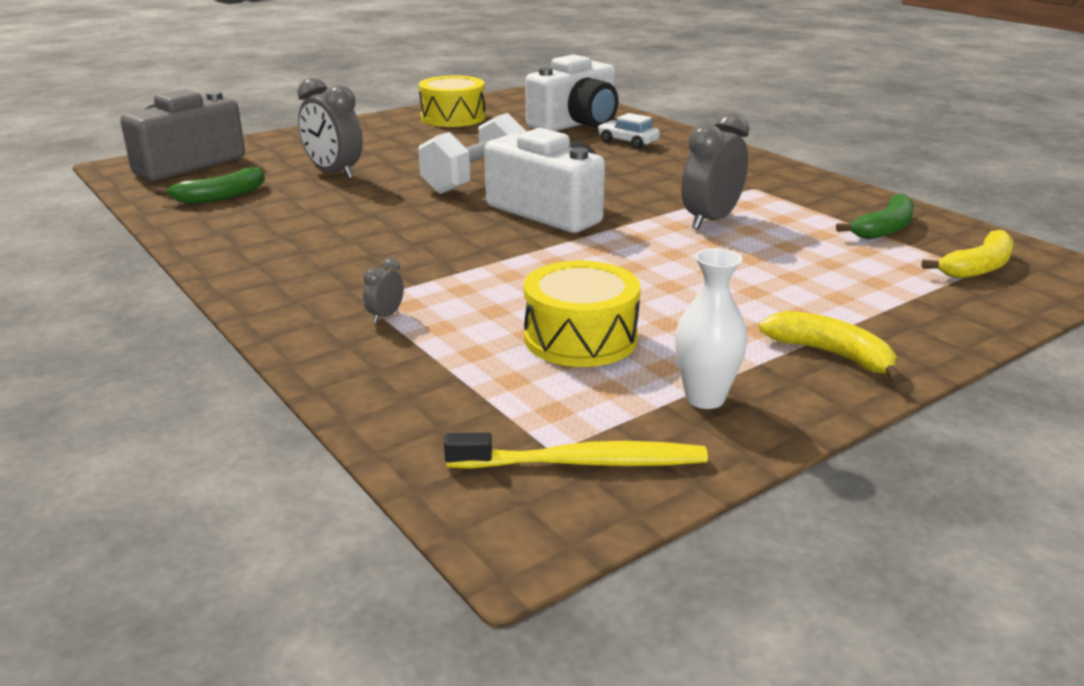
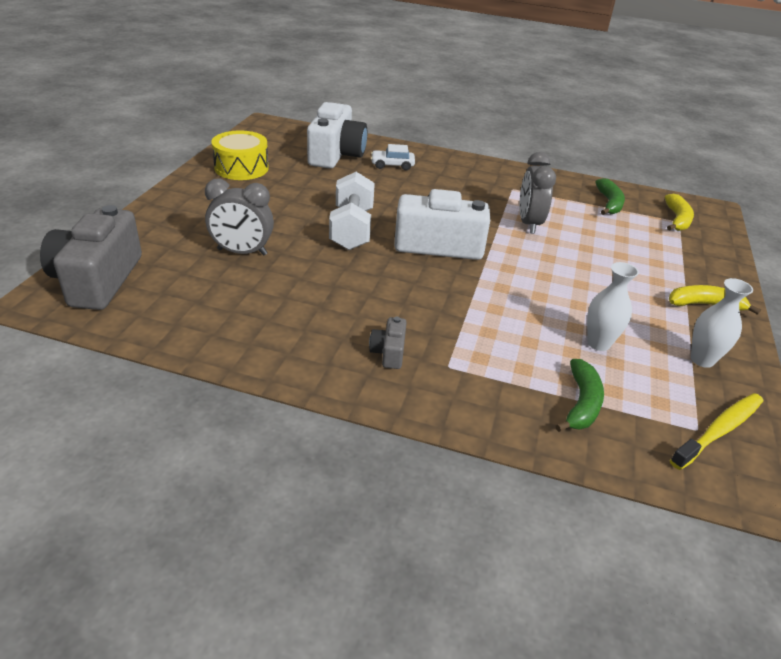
camera: 40 degrees left, 10 degrees up
(220, 196) = (191, 307): green banana -> green banana (581, 403)
(325, 272) = (389, 352): none -> grey camera
(385, 316) = (481, 373): grey clock -> none
(580, 338) = (598, 343): yellow drum -> white vase

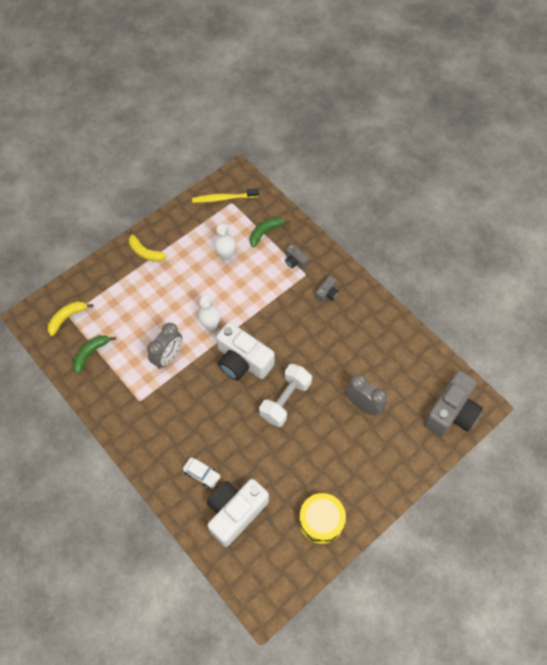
camera: 145 degrees left, 25 degrees up
(484, 378) = (295, 261): none -> grey camera
(702, 360) = (188, 227): white vase -> white vase (211, 325)

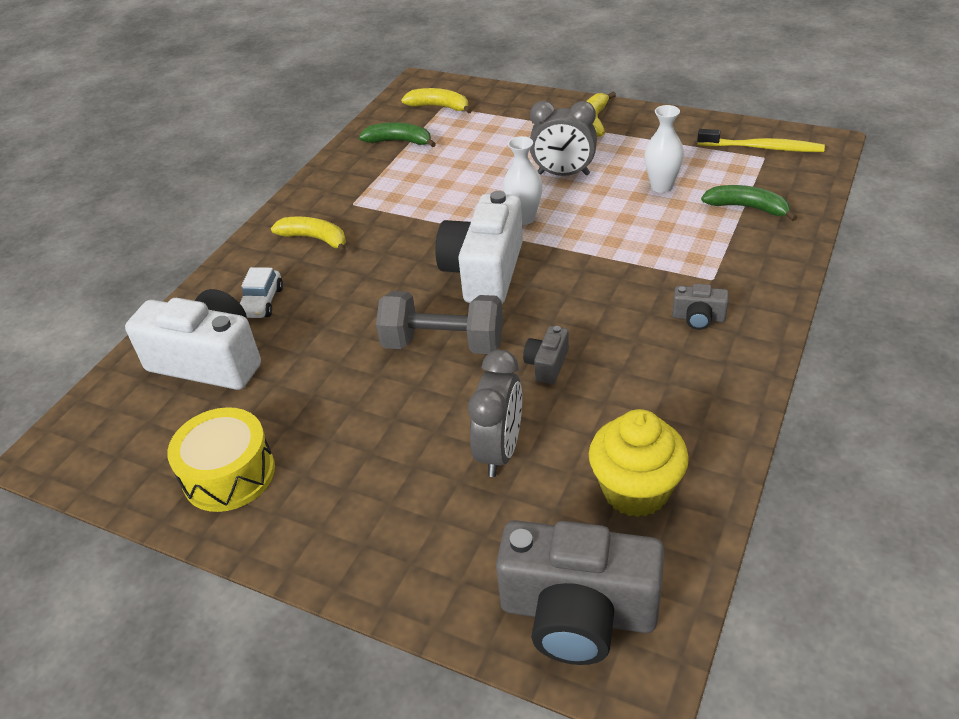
camera: 70 degrees right, 20 degrees down
(161, 431) = (315, 239): none -> yellow banana
(168, 357) = (440, 201): grey clock -> grey clock (563, 174)
(223, 198) = (762, 148): yellow toothbrush -> yellow toothbrush turned 135 degrees clockwise
(285, 400) = (443, 344): white dumbbell -> grey dumbbell
(295, 261) = (726, 258): grey camera -> grey camera (547, 364)
(407, 366) = (635, 491): none -> yellow cupcake

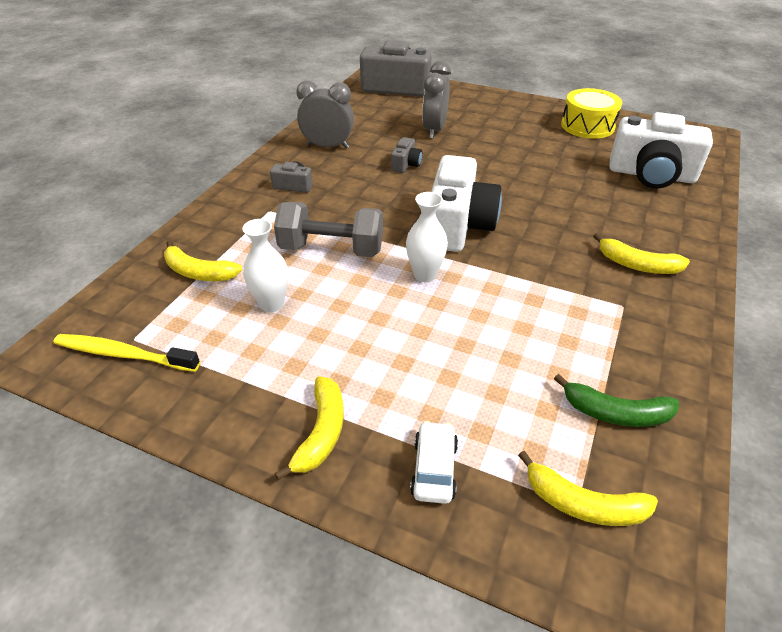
camera: 175 degrees right, 0 degrees up
(262, 302) = (644, 210): white car -> white car (434, 469)
(443, 344) = (480, 178): grey dumbbell -> grey dumbbell (331, 249)
(563, 174) = (379, 331): grey clock -> grey clock (328, 146)
(635, 491) = (362, 116): yellow cupcake -> none
(747, 208) = (198, 272): green banana -> yellow banana

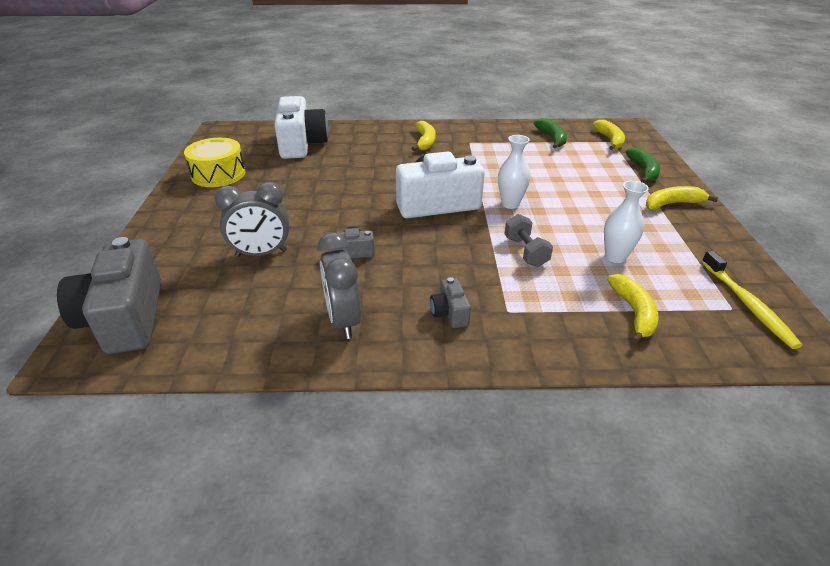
camera: 115 degrees left, 5 degrees down
(331, 249) = (525, 252): grey dumbbell -> grey dumbbell, size x0.62
(434, 469) = (643, 171): white car -> green banana

